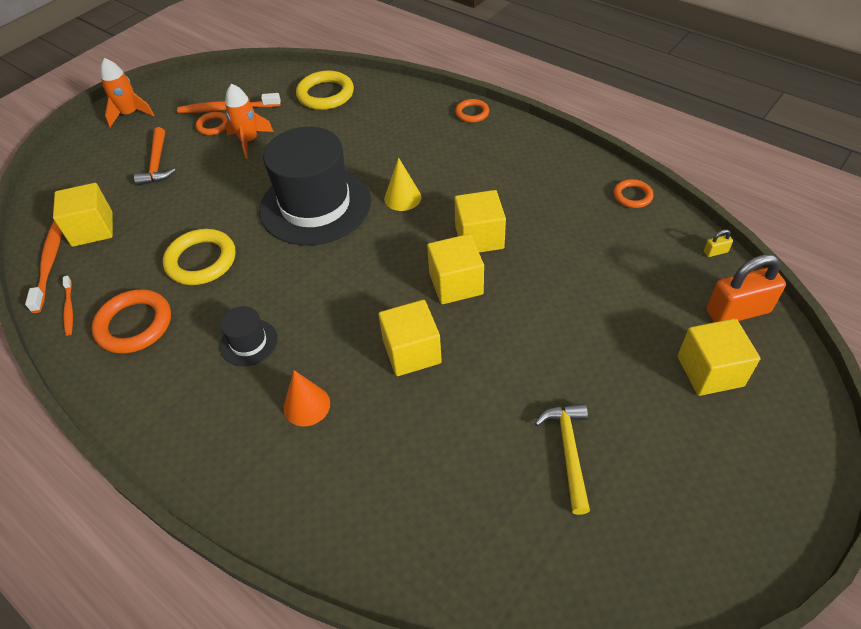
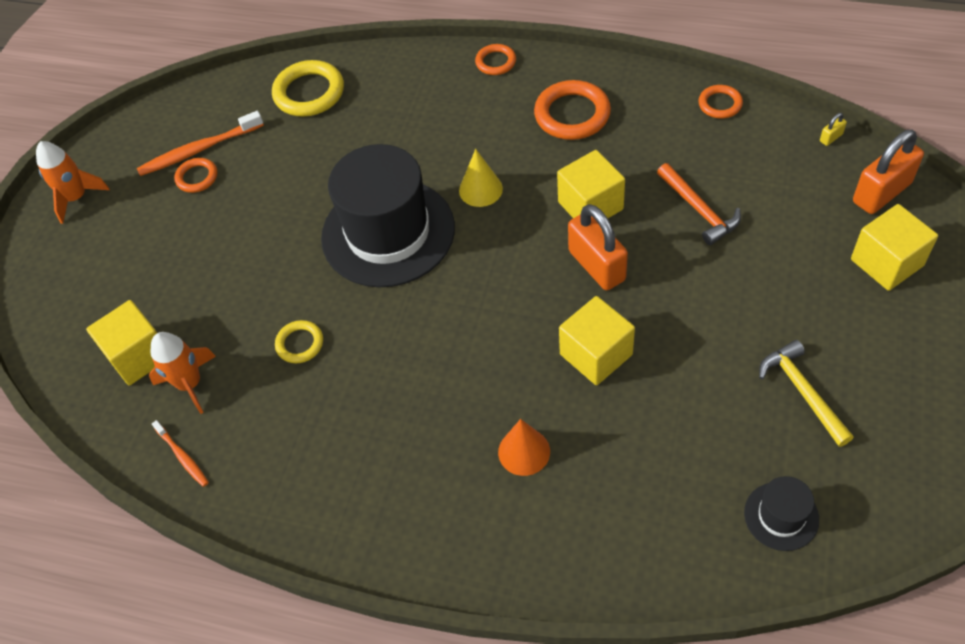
camera: 20 degrees left, 5 degrees up
(50, 263) = (116, 414): orange toothbrush -> none
(134, 325) = (274, 444): orange ring -> orange ring (572, 114)
(157, 163) = (160, 248): orange hammer -> orange hammer (699, 209)
(201, 261) = (300, 344): yellow ring -> yellow ring, size x0.57
(248, 342) = (418, 412): black hat -> black hat (781, 516)
(249, 141) = (255, 182): orange rocket -> orange rocket (190, 384)
(456, 284) = (597, 265): yellow cube -> orange padlock

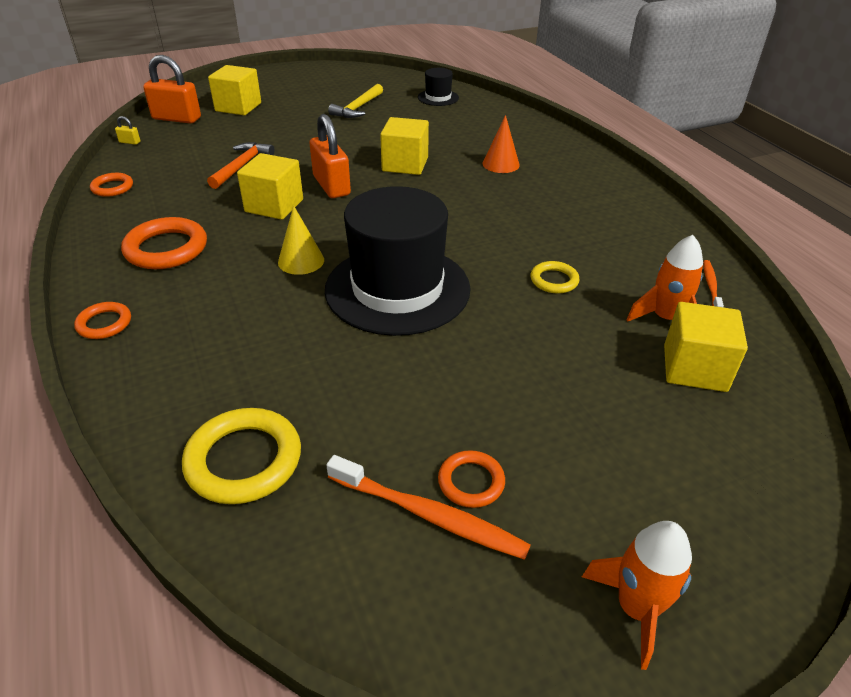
camera: 135 degrees left, 15 degrees down
(597, 265) = (331, 186): orange padlock -> orange padlock turned 45 degrees counterclockwise

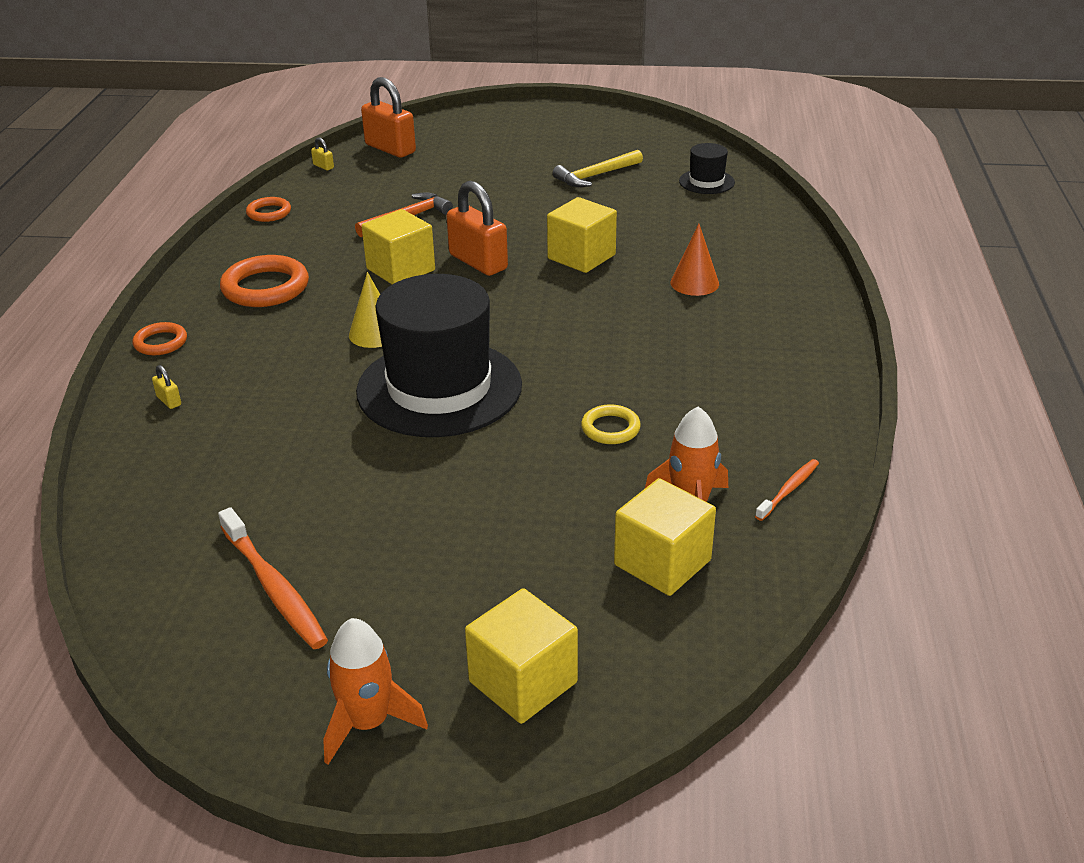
camera: 30 degrees right, 5 degrees down
(161, 375) = (169, 401): none -> yellow padlock
(238, 107) = (464, 148): yellow cube -> yellow cube (523, 682)
(244, 460) = (172, 491): yellow ring -> none
(331, 186) = (478, 262): orange padlock -> orange padlock turned 45 degrees counterclockwise
(471, 482) = (333, 577): orange ring -> none

